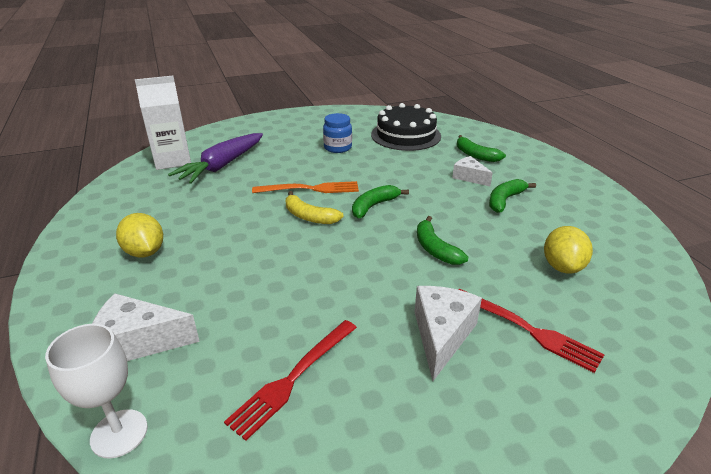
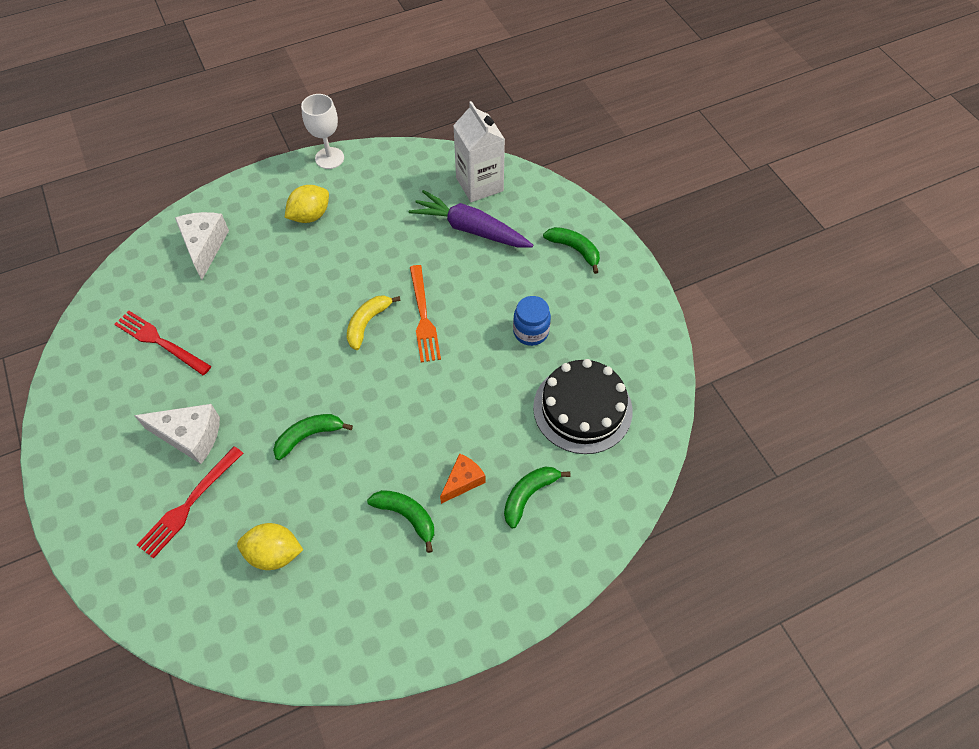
camera: 85 degrees right, 25 degrees up
(119, 433) = (130, 262): white goblet -> white goblet (329, 158)
(374, 206) = (389, 379): green banana -> green banana (574, 250)
(469, 177) = (463, 481): white cheese -> orange cheese

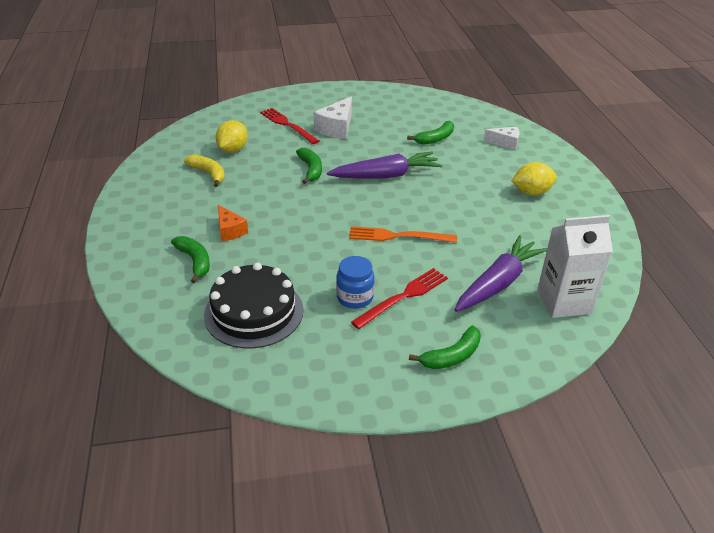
camera: 105 degrees right, 20 degrees down
(160, 342) = (419, 122): red fork -> red fork (403, 297)
(204, 246) = (505, 143): white cheese -> white cheese, size x0.64
(305, 351) = (386, 175): none -> purple carrot
(310, 216) = (531, 192): yellow lemon -> yellow lemon turned 75 degrees counterclockwise
(329, 158) = (606, 210): white goblet -> none
(367, 323) = (402, 206): yellow banana -> yellow banana (208, 173)
(407, 516) = (221, 201): green banana -> green banana (435, 139)

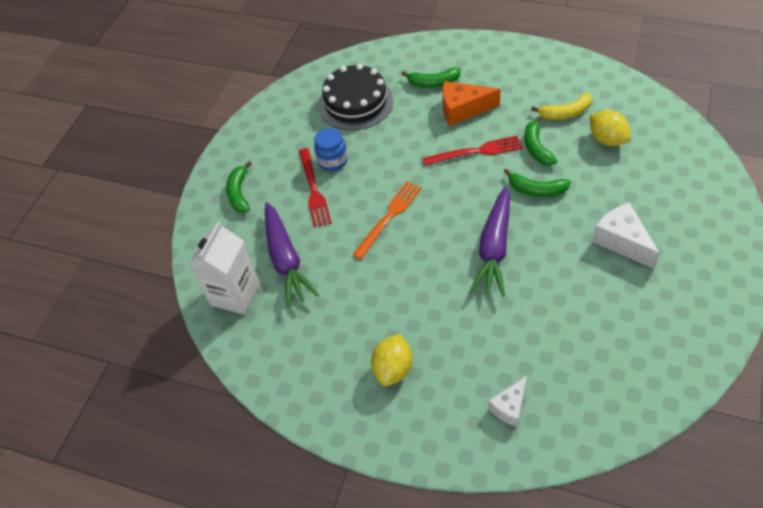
camera: 125 degrees right, 15 degrees up
(230, 230) = (463, 109): orange cheese -> orange cheese, size x1.56
(287, 125) = (647, 198): red fork -> red fork (476, 151)
(435, 139) = (554, 332): green banana -> green banana (536, 147)

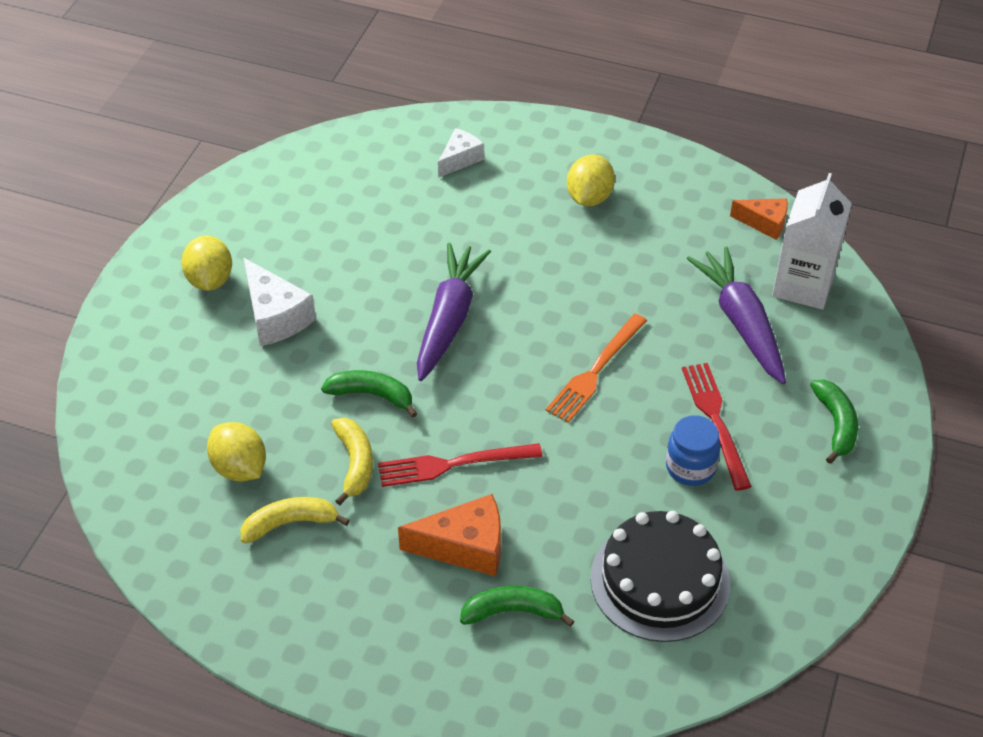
camera: 175 degrees right, 5 degrees down
(252, 351) = (764, 223): none -> orange cheese
(536, 147) = (355, 463): green banana -> yellow banana
(683, 268) = (210, 280): none -> yellow lemon

